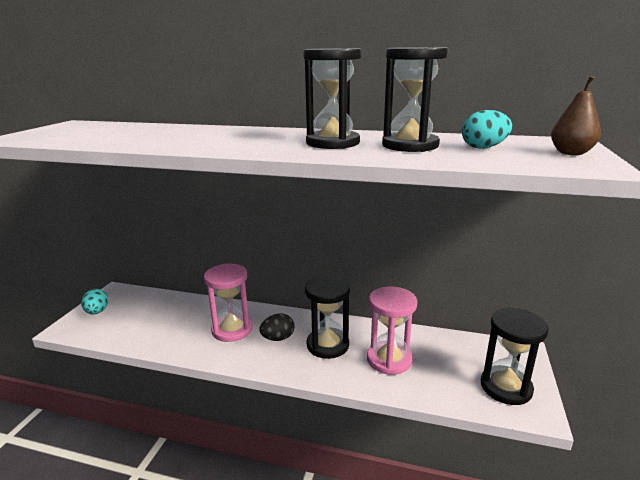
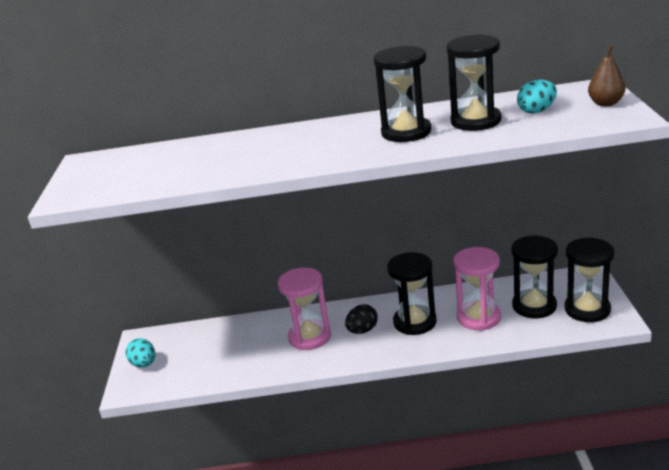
camera: 15 degrees left, 5 degrees up
(450, 365) = (534, 306): none -> black hourglass

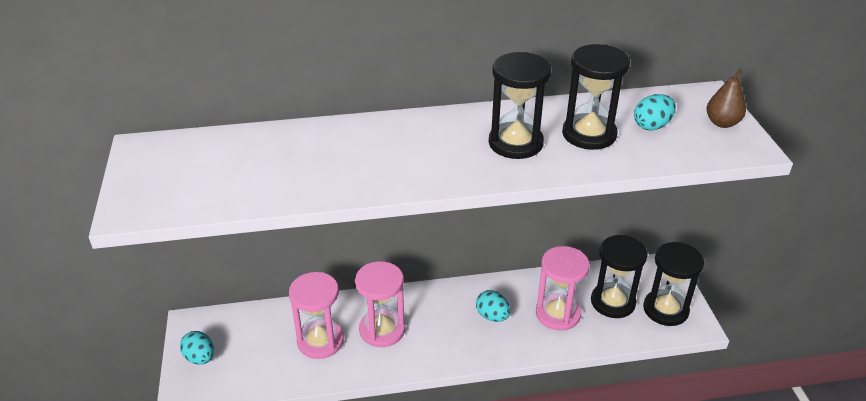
camera: 10 degrees left, 10 degrees up
(252, 347) = (320, 341): none -> pink hourglass
(362, 330) = (438, 324): black egg -> none
(415, 322) = (492, 316): black hourglass -> turquoise egg

